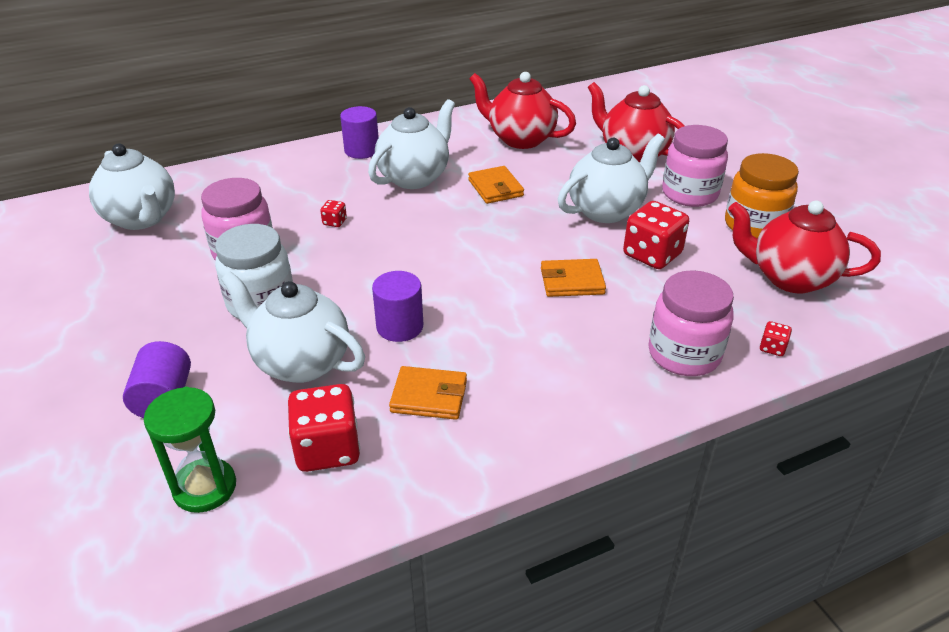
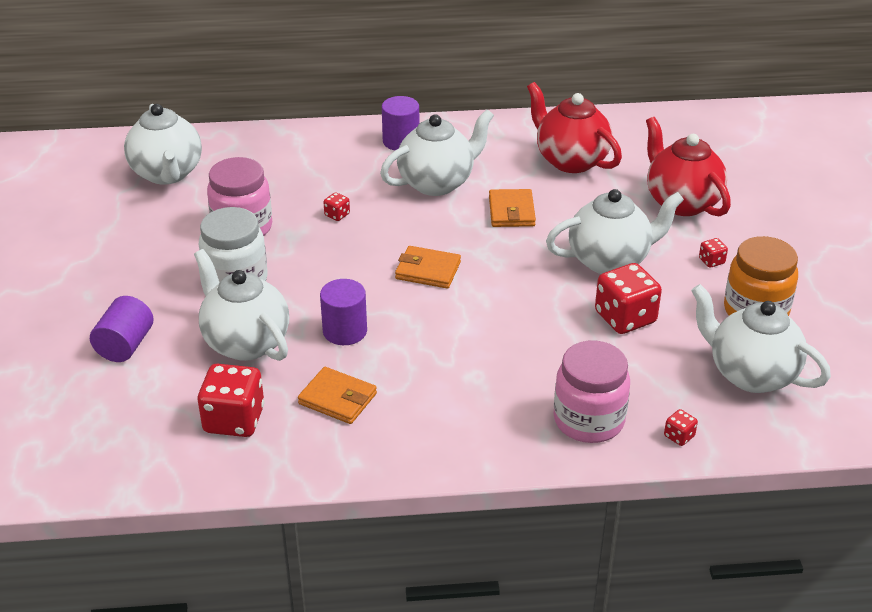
camera: 20 degrees right, 0 degrees up
(205, 488) = (128, 424): green hourglass -> none
(572, 281) = (527, 326): orange wallet -> orange wallet (428, 270)
(689, 194) = (711, 261): pink jar -> red dice
(790, 278) = (751, 374): red teapot -> white teapot

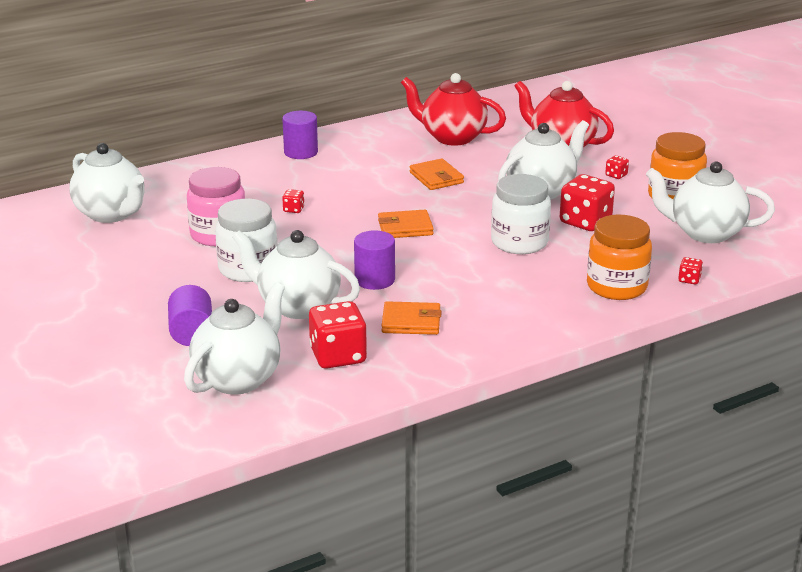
camera: 25 degrees left, 10 degrees down
(437, 183) = (358, 172): white teapot -> white teapot (238, 379)
(530, 326) = (519, 242): none -> white jar
(588, 420) = (616, 287): pink jar -> orange jar

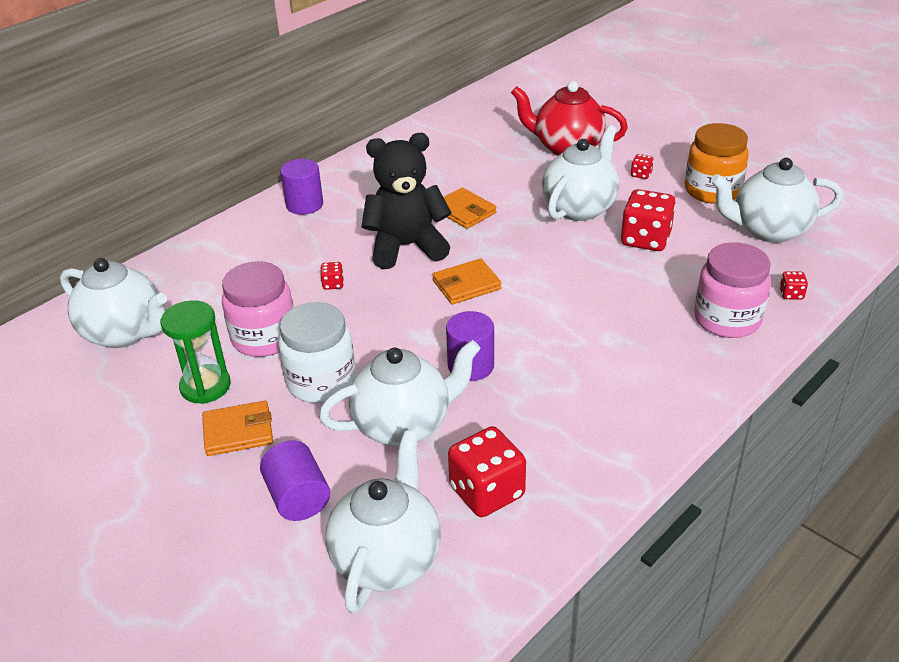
camera: 15 degrees left, 10 degrees up
(157, 257) = (205, 386): none -> green hourglass
(297, 306) = (404, 425): white teapot -> white teapot turned 150 degrees clockwise
(370, 194) = (406, 247): none -> black teddy bear
(411, 322) = (542, 419): orange wallet -> orange wallet (238, 431)
(452, 137) = (453, 157): red teapot -> none
(519, 242) = (595, 280): white jar -> none
(616, 287) = (727, 319): orange jar -> pink jar

